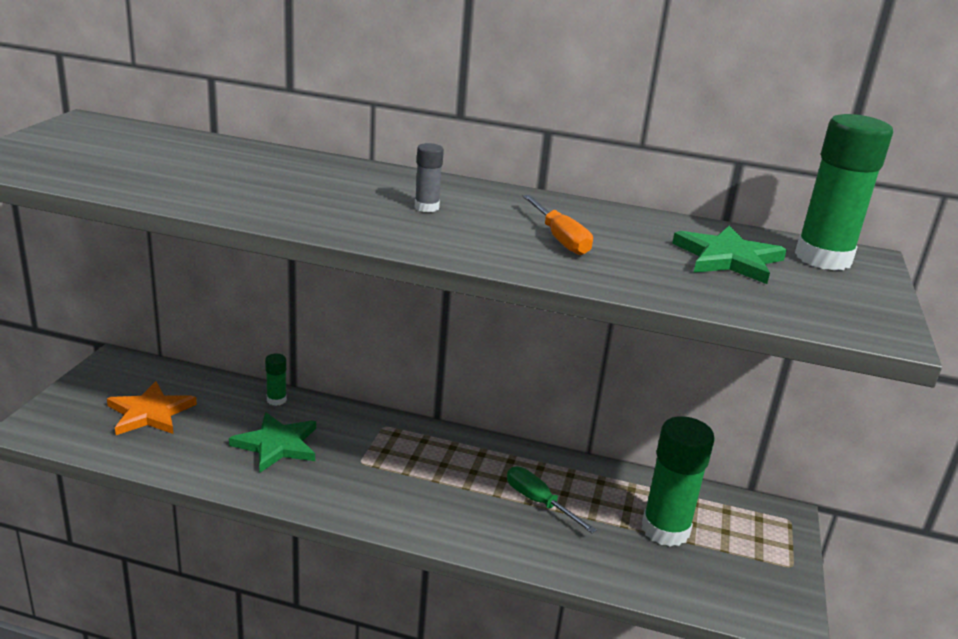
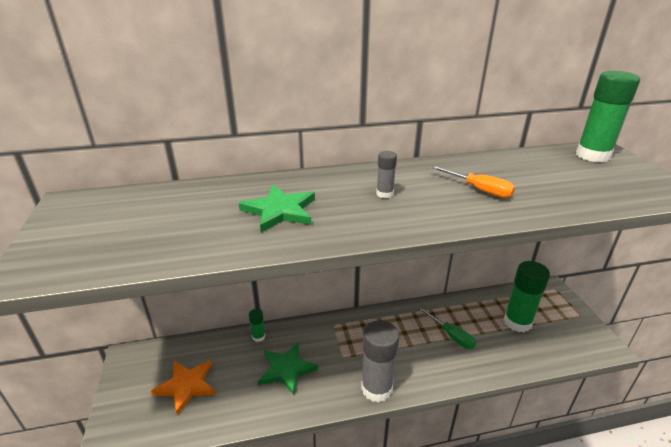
camera: 25 degrees left, 5 degrees up
(368, 510) = (376, 388): none -> grey glue stick
(539, 502) = (451, 336): green screwdriver -> green screwdriver turned 150 degrees counterclockwise
(728, 258) = (562, 172): green star -> green star (280, 211)

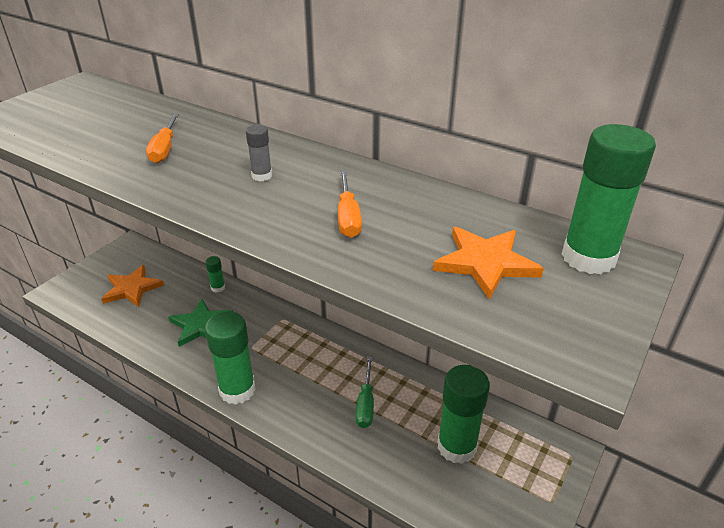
camera: 45 degrees right, 5 degrees up
(280, 211) = (165, 149): green star -> orange screwdriver
(376, 388) = (237, 390): grey glue stick -> green glue stick
(574, 177) = (485, 263): none -> orange star

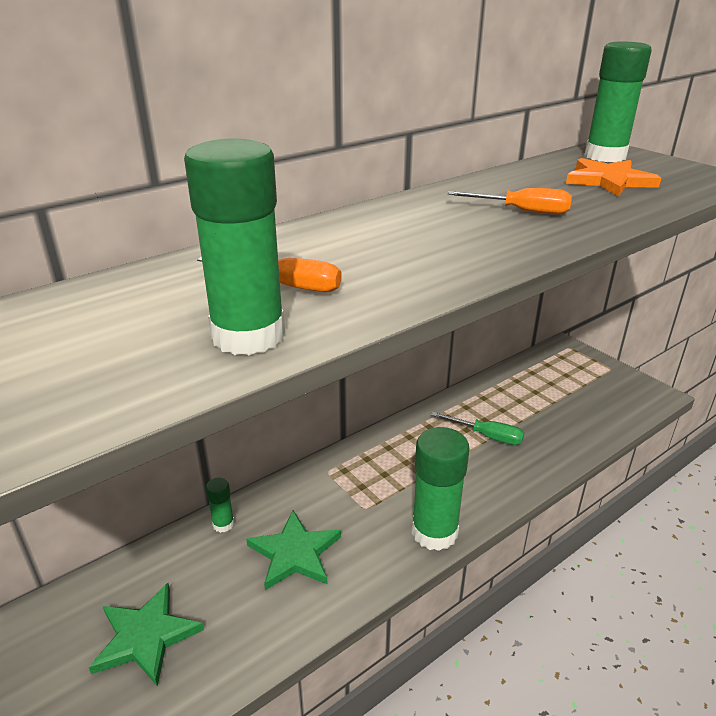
camera: 70 degrees left, 5 degrees down
(132, 288) = (146, 636): orange star -> green star
(262, 176) = (412, 237): grey glue stick -> none
(456, 446) = (551, 396): green glue stick -> green glue stick (248, 335)

